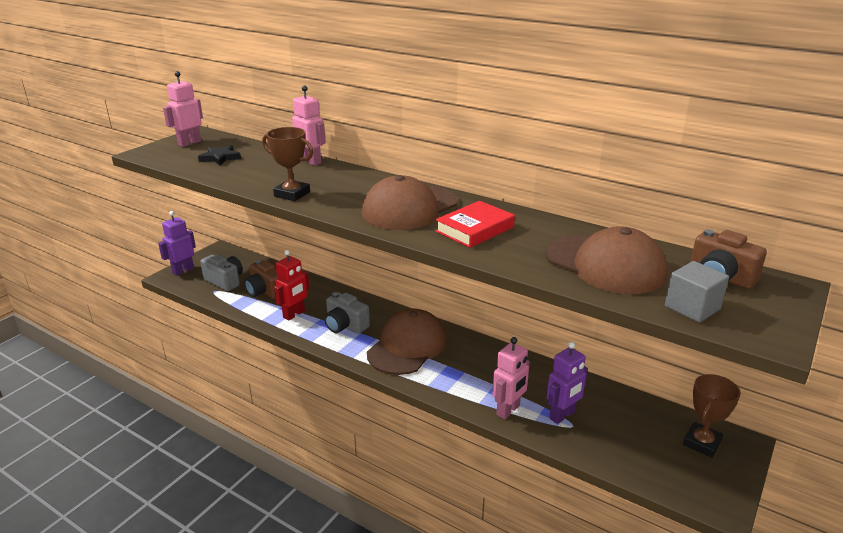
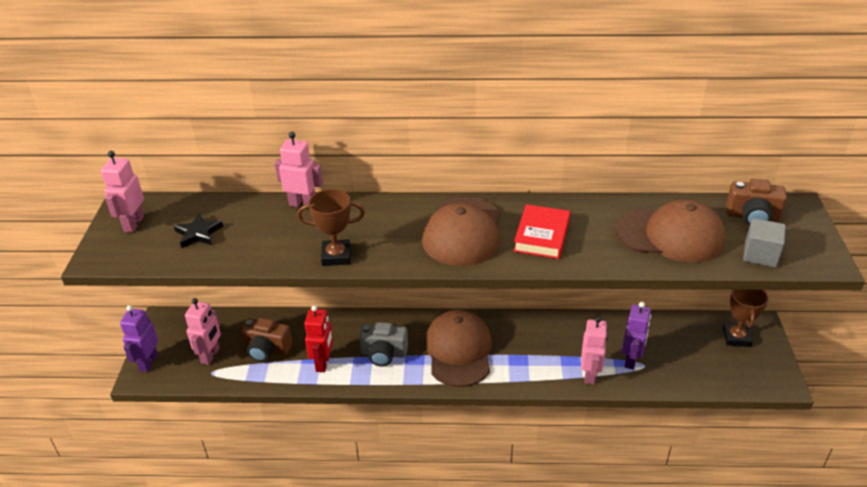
camera: 30 degrees left, 10 degrees up
(225, 281) = (211, 355): grey camera -> pink robot

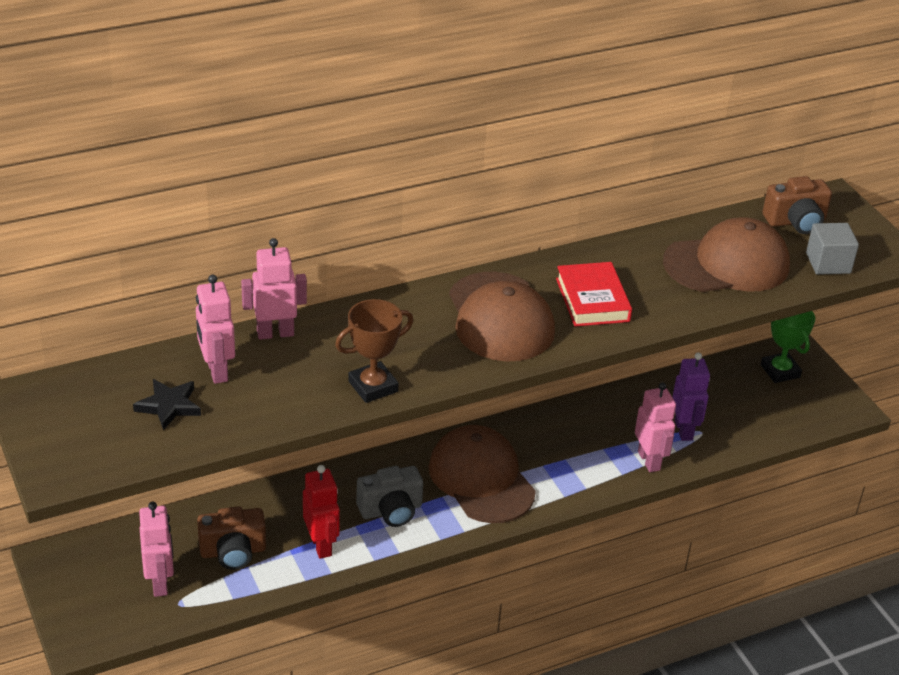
camera: 30 degrees left, 0 degrees up
(133, 224) = (64, 417): pink robot -> pink robot (216, 371)
(148, 362) = (77, 619): purple robot -> none
(736, 337) = (780, 371): brown trophy -> green trophy

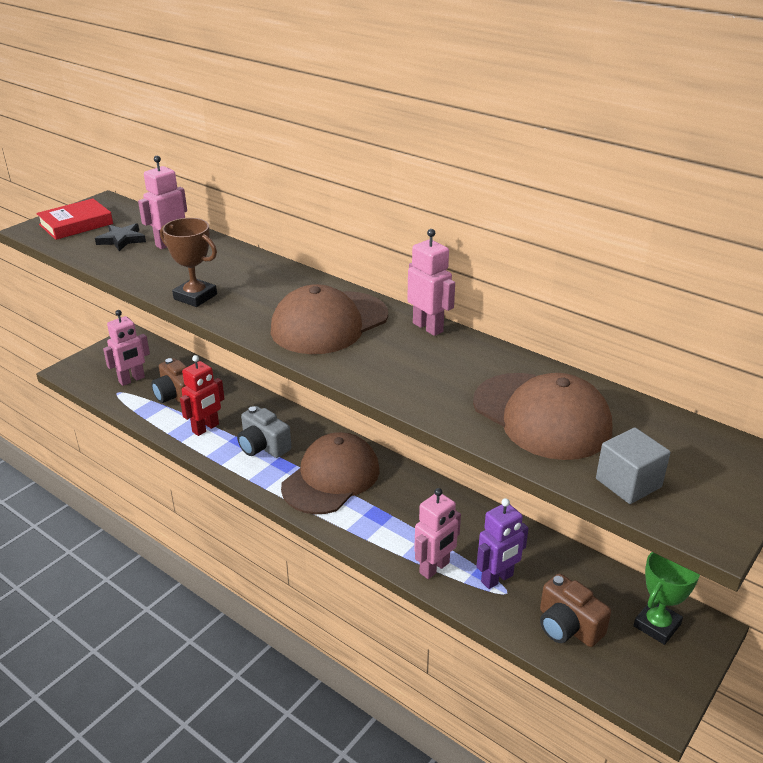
camera: 65 degrees right, 5 degrees down
(275, 333) = (227, 249): pink robot -> pink robot (428, 327)
(592, 300) = (399, 358): red book -> red book (76, 224)
(796, 221) = (676, 442): brown camera -> brown camera (568, 626)

